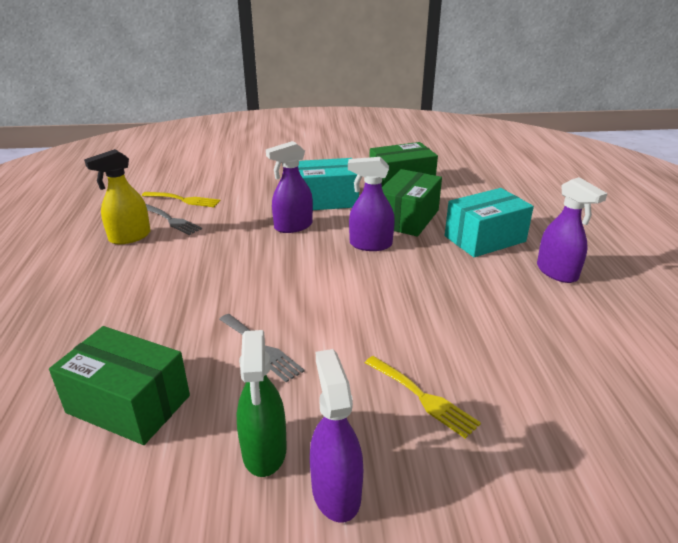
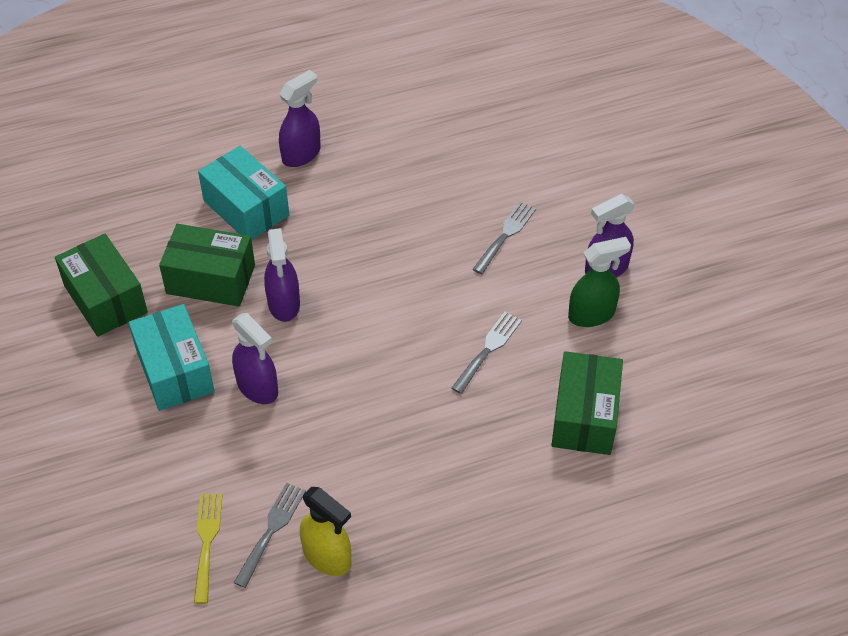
camera: 105 degrees left, 20 degrees up
(423, 397) = (505, 235): yellow fork -> grey fork

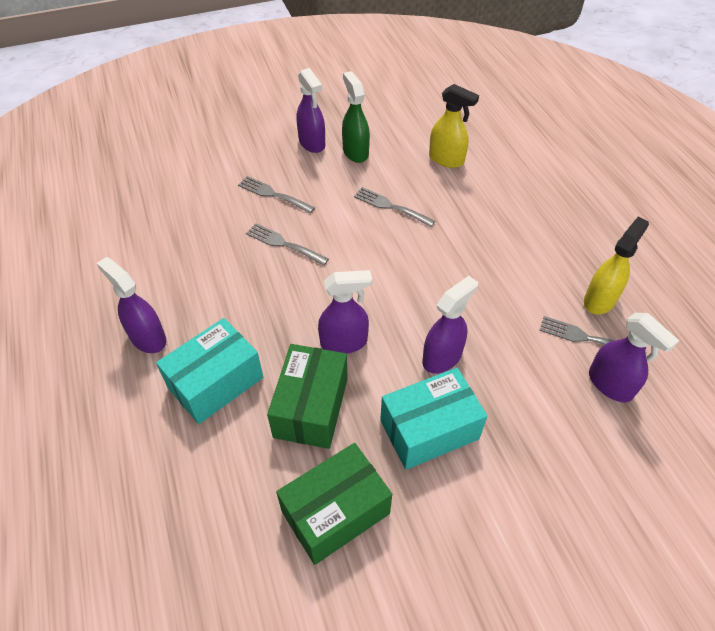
camera: 90 degrees left, 0 degrees up
(207, 542) = (610, 385): yellow fork -> purple spray bottle
(424, 248) = (283, 244): none -> grey fork
(584, 416) = (446, 159): green box -> yellow spray bottle

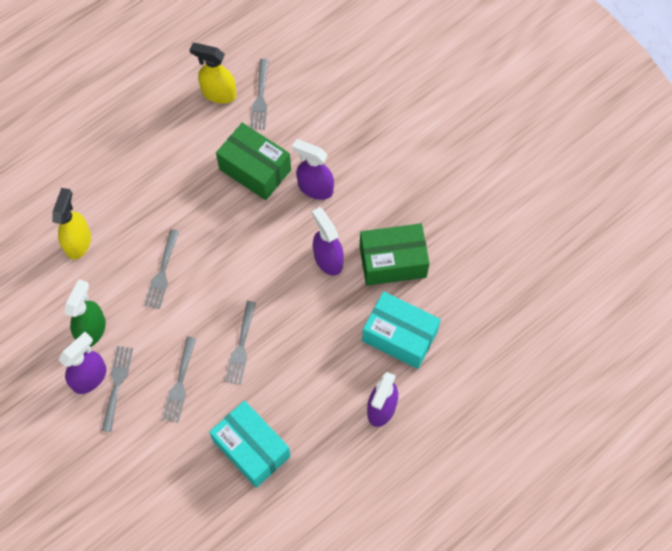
camera: 110 degrees left, 15 degrees up
(296, 157) = (117, 384): none -> grey fork
(335, 512) = (460, 219): green box -> green box (255, 169)
(355, 152) = (92, 329): green spray bottle -> green spray bottle turned 150 degrees clockwise
(429, 429) = (378, 181): turquoise box -> turquoise box (251, 448)
(610, 385) = (297, 78): purple spray bottle -> none

